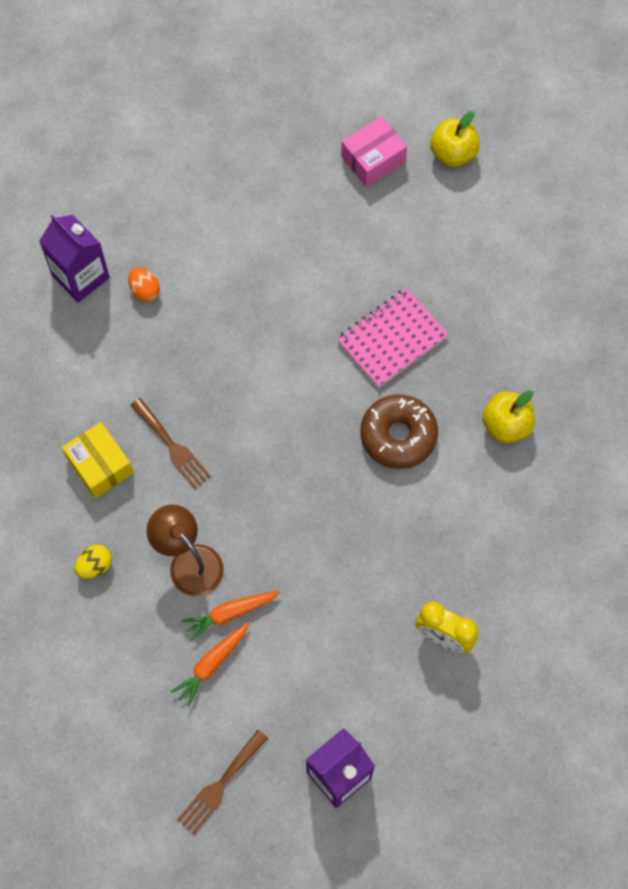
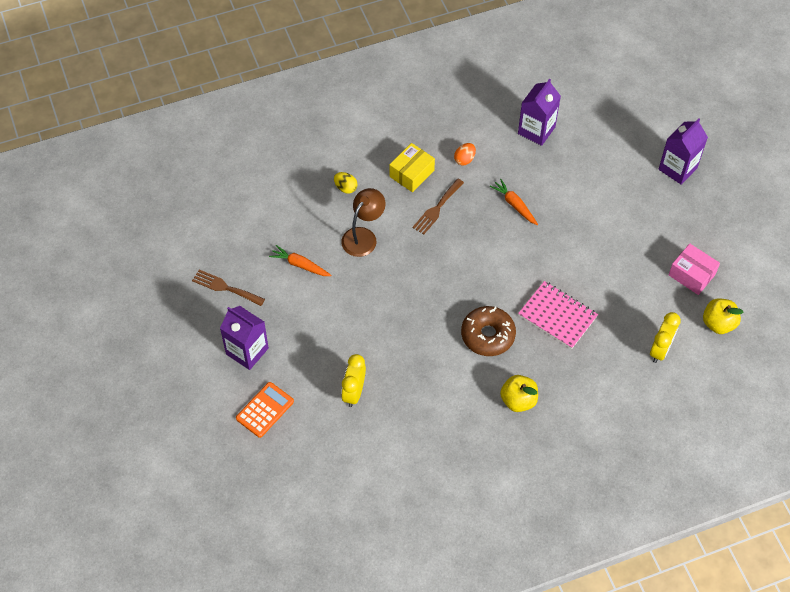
camera: 75 degrees right, 10 degrees down
(145, 290) = (540, 167): orange egg -> orange egg (464, 159)
(203, 121) = (678, 168): none -> purple carton
(230, 614) = (335, 267): orange carrot -> orange carrot (514, 205)
(442, 769) = (265, 410): none -> orange calculator
(474, 232) = (660, 350): none -> yellow clock

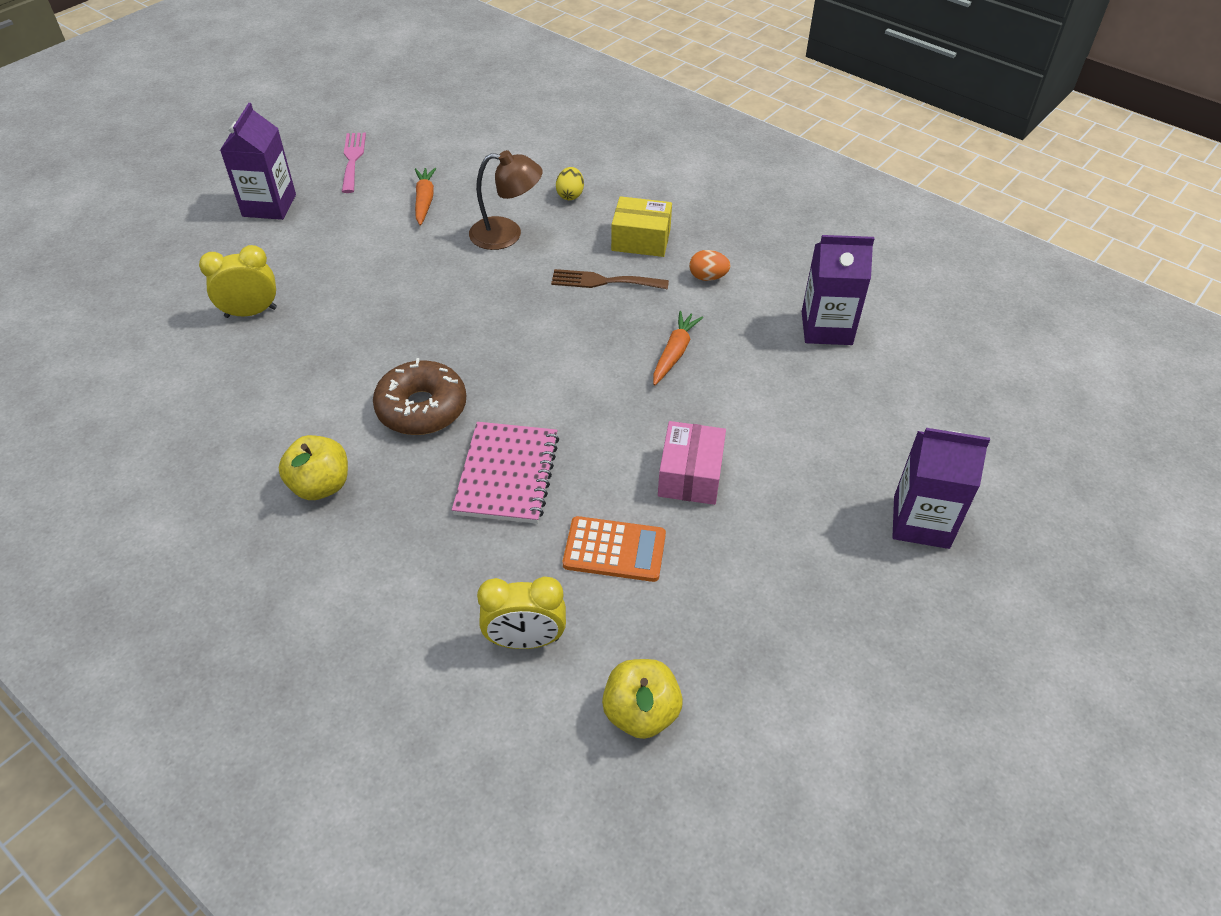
camera: 60 degrees right, 10 degrees down
(225, 287) = (353, 159): brown fork -> pink fork
(265, 410) = (187, 248): orange calculator -> orange calculator (614, 550)
(691, 274) = (718, 627): pink box -> pink box (690, 475)

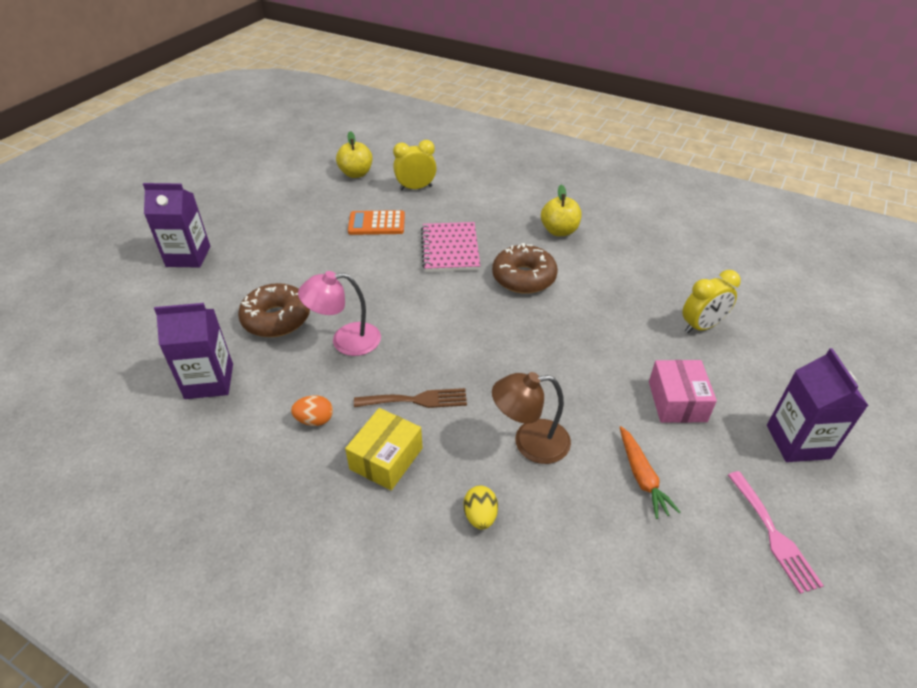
camera: 170 degrees right, 5 degrees down
(641, 239) = (386, 458): yellow box -> yellow box turned 60 degrees counterclockwise
(674, 353) = (346, 340): orange carrot -> pink lamp
(690, 475) = (333, 262): pink box -> pink box (677, 401)
(763, 393) = (276, 319): none -> brown donut

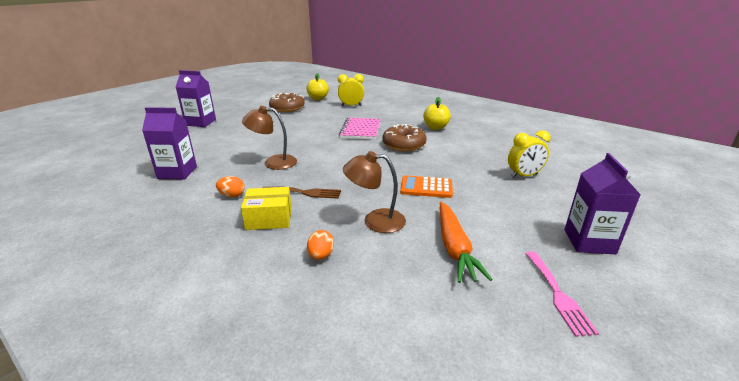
camera: 10 degrees right, 15 degrees down
(276, 319) = (236, 150): brown donut -> brown donut (287, 108)
(346, 340) = (273, 162): pink lamp -> brown lamp
(376, 224) = (320, 117): orange calculator -> orange calculator (426, 187)
(386, 458) = (269, 218): yellow box -> yellow box turned 45 degrees clockwise
(480, 516) = (321, 255): yellow egg -> orange egg
(642, 477) = (454, 248): orange carrot -> orange carrot, size x1.50
(677, 401) = (495, 211): pink box -> none

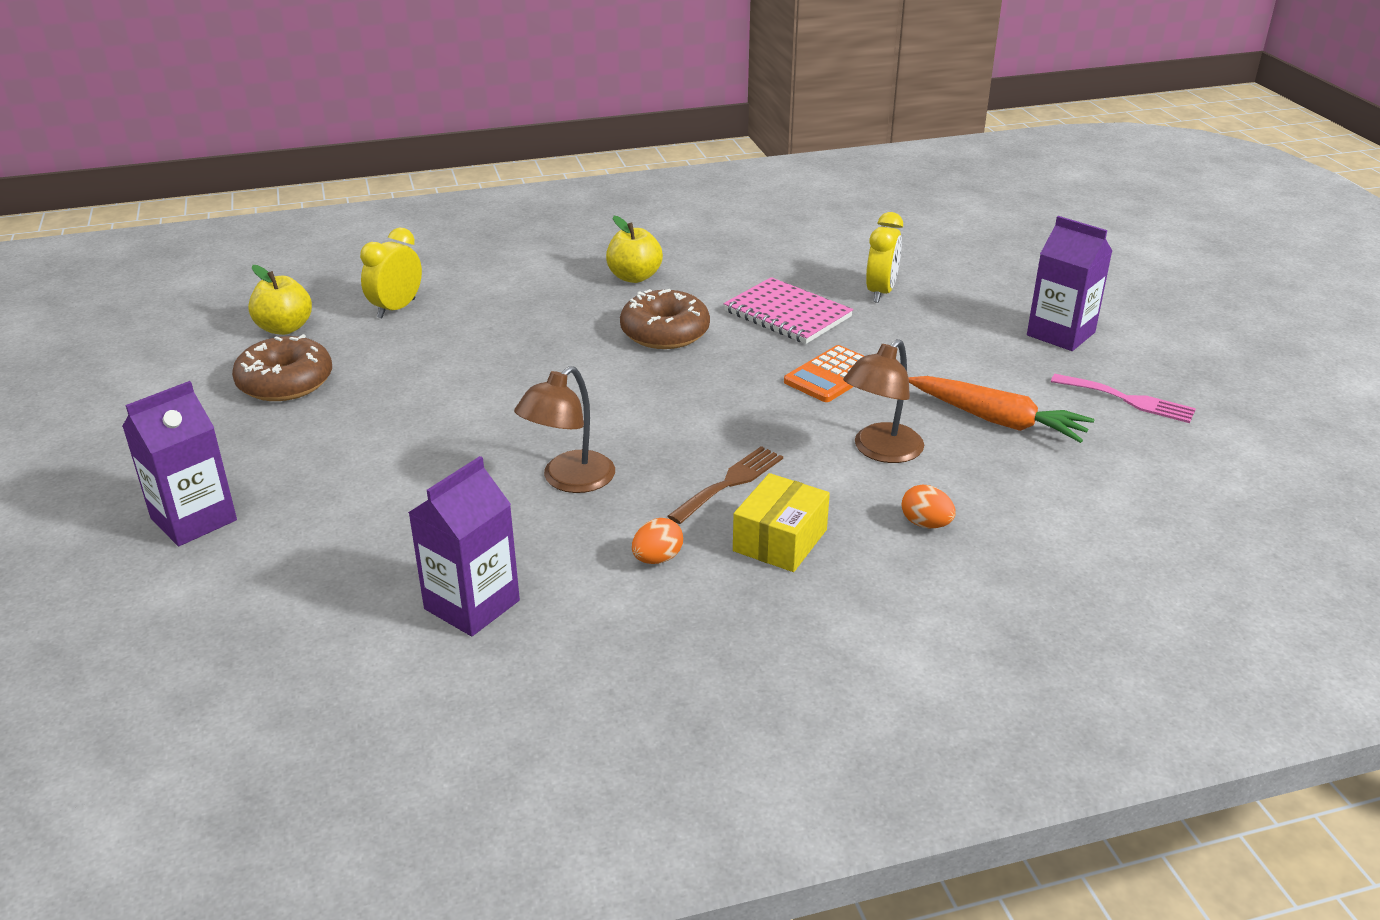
camera: 55 degrees left, 5 degrees up
(360, 130) = (543, 346): pink notebook -> pink notebook (787, 314)

